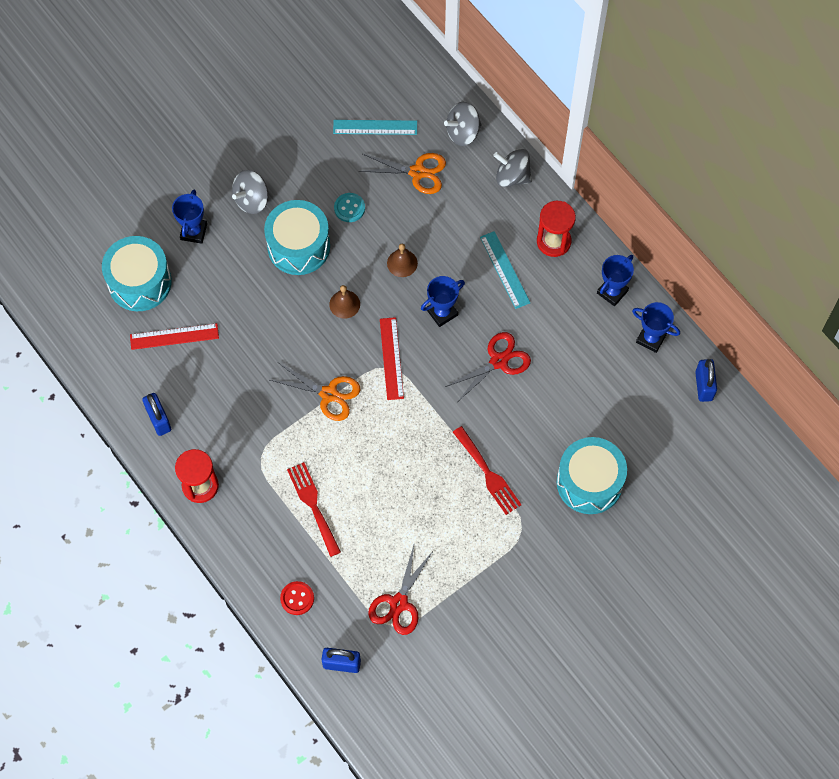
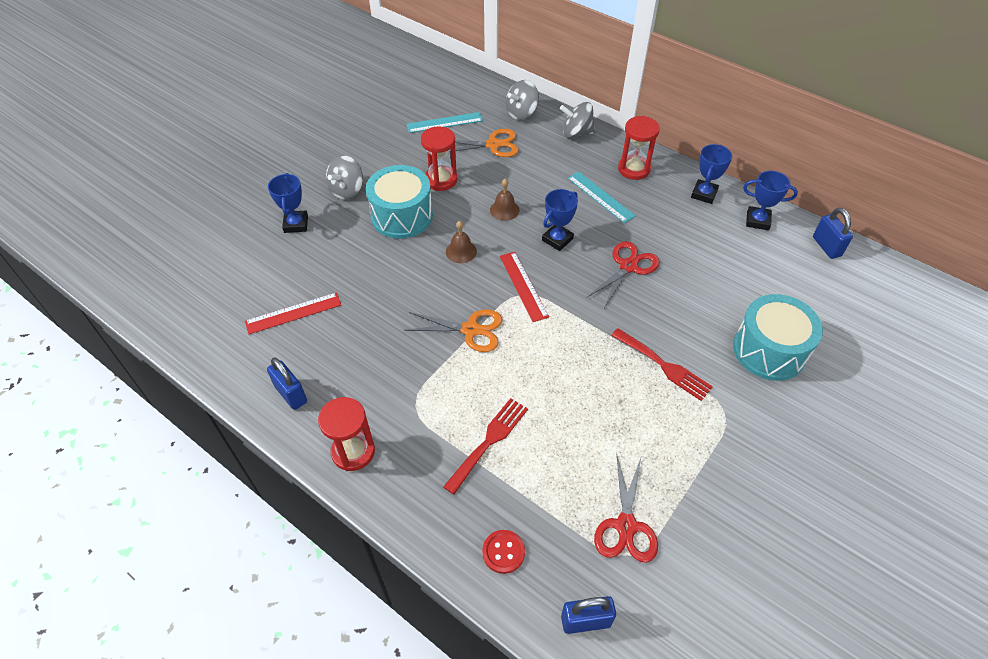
camera: 15 degrees left, 15 degrees down
(139, 282) = (248, 274): turquoise drum -> none
(313, 505) = (489, 441): red fork -> red fork turned 75 degrees clockwise
(349, 208) = (441, 180): turquoise button -> red hourglass

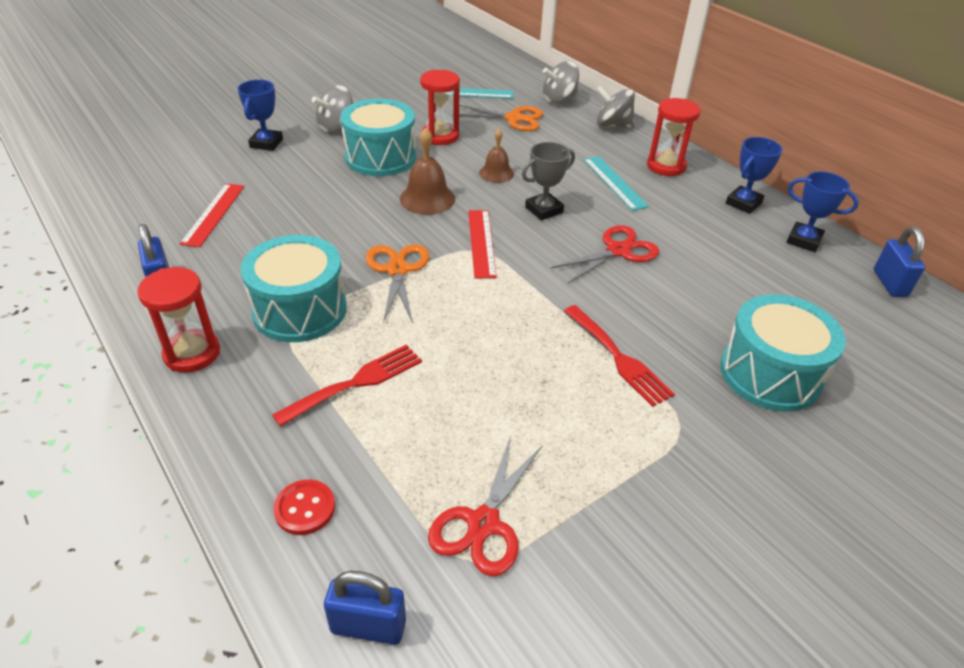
camera: 15 degrees right, 10 degrees down
(293, 313) = (213, 214): red ruler -> red ruler turned 75 degrees counterclockwise
(414, 389) = (300, 310): none -> turquoise drum
(461, 251) = (427, 199): brown bell -> brown bell, size x1.50
(471, 330) = (397, 270): orange scissors -> orange scissors turned 120 degrees counterclockwise
(557, 239) = (544, 210): blue trophy -> grey trophy

